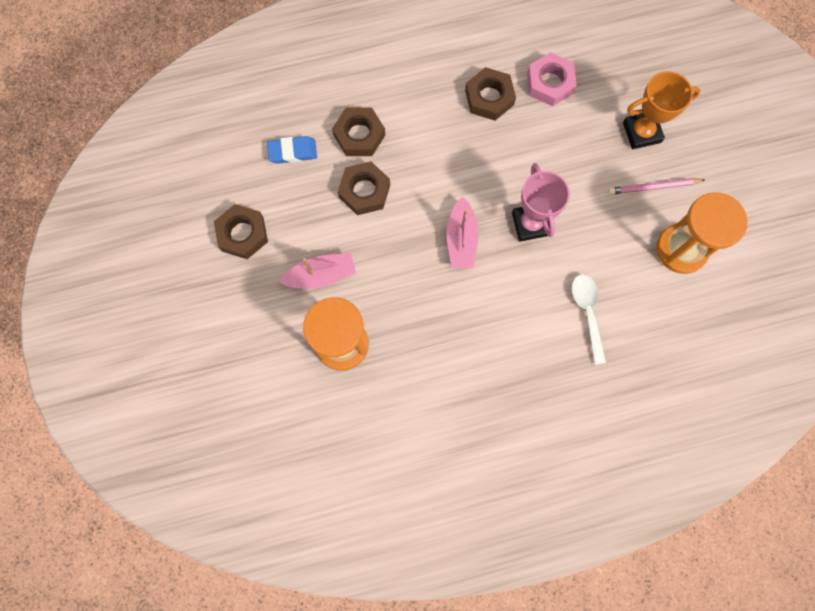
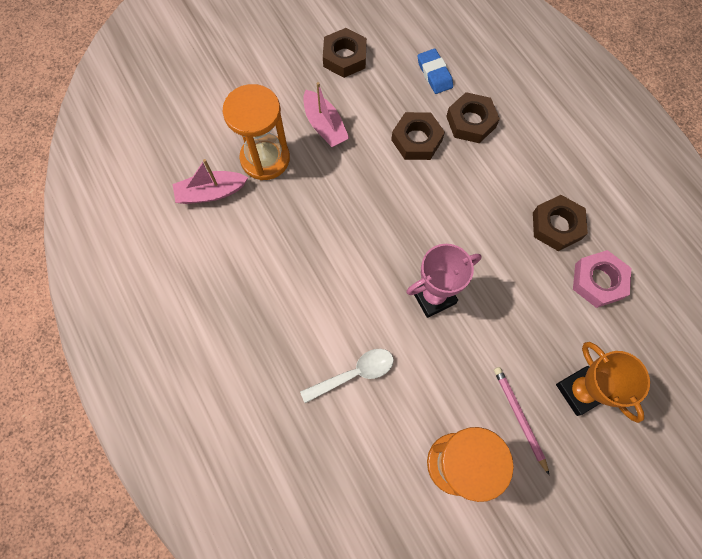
camera: 75 degrees right, 5 degrees down
(461, 239) = (395, 234): pink boat -> pink boat (211, 192)

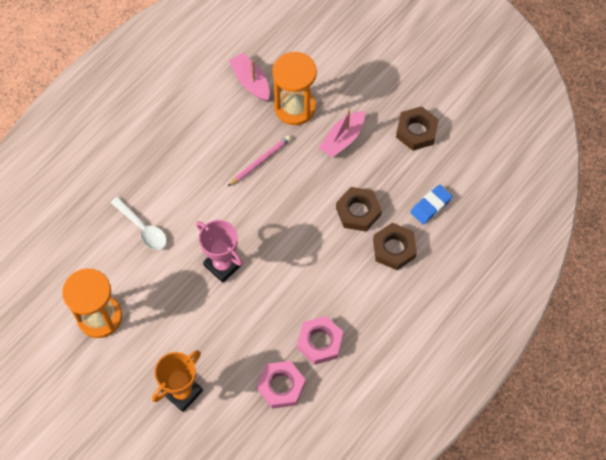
camera: 70 degrees right, 5 degrees down
(519, 417) = (147, 352): pink pencil -> pink pencil (260, 161)
(556, 226) = (320, 342): brown nut -> pink nut

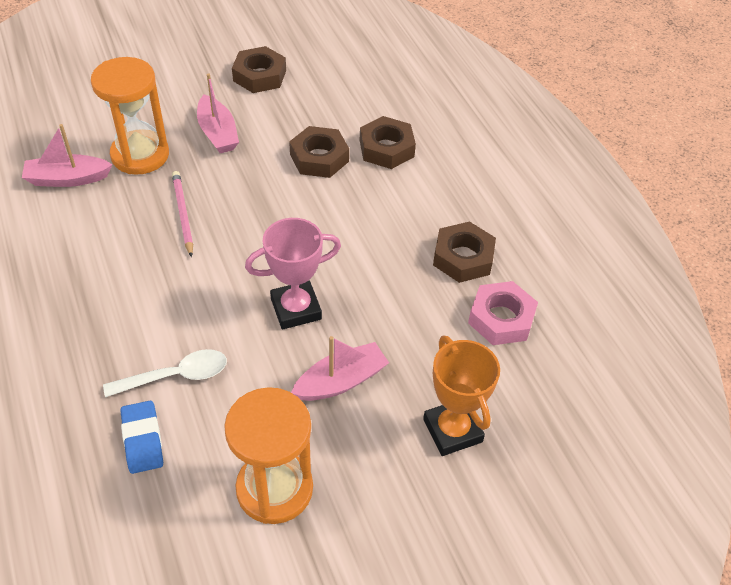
camera: 65 degrees left, 15 degrees down
(184, 316) = (341, 381): none -> pink boat
(320, 342) = (463, 257): pink nut -> brown nut
(430, 206) = (356, 101): blue eraser -> blue eraser (142, 440)

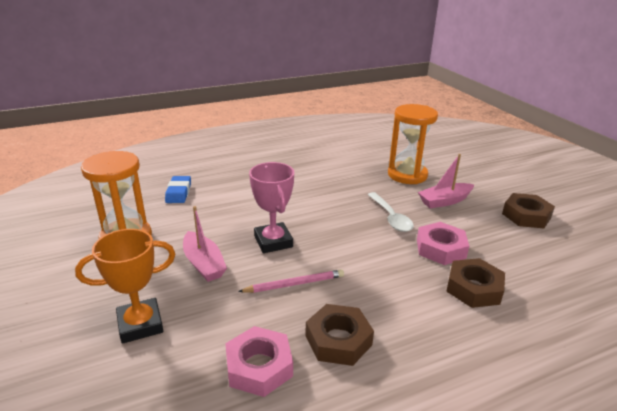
camera: 90 degrees right, 20 degrees down
(67, 179) = (376, 155): pink boat -> none
(142, 440) = (178, 192): blue eraser -> blue eraser turned 75 degrees counterclockwise
(176, 376) = (221, 199): white spoon -> white spoon (391, 217)
(183, 214) = (357, 193): pink pencil -> pink pencil (294, 284)
(319, 158) = (440, 248): brown nut -> pink nut

